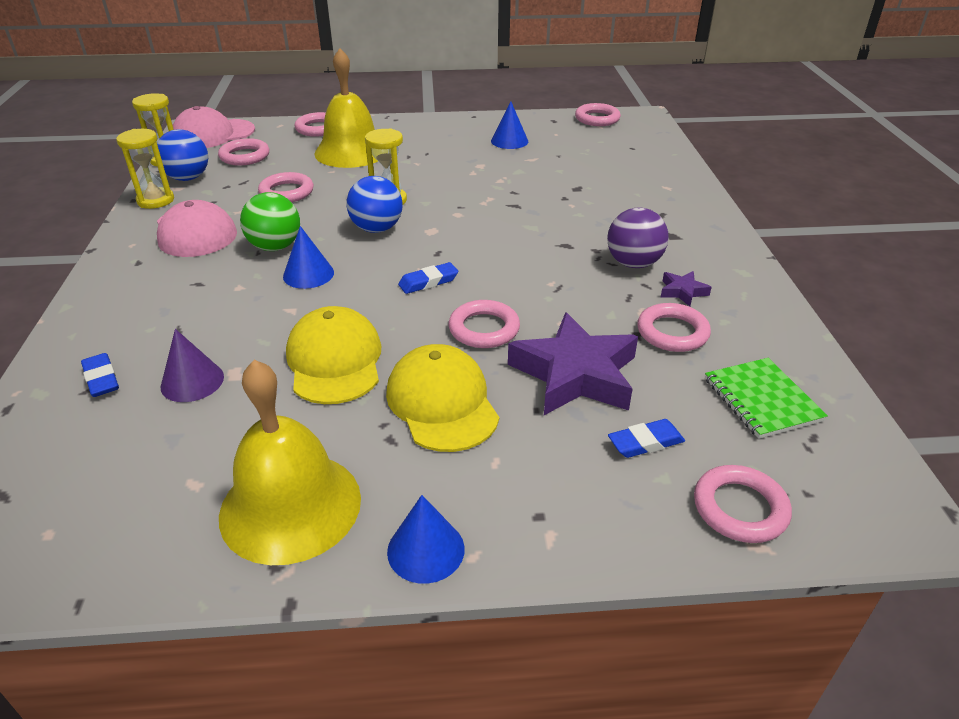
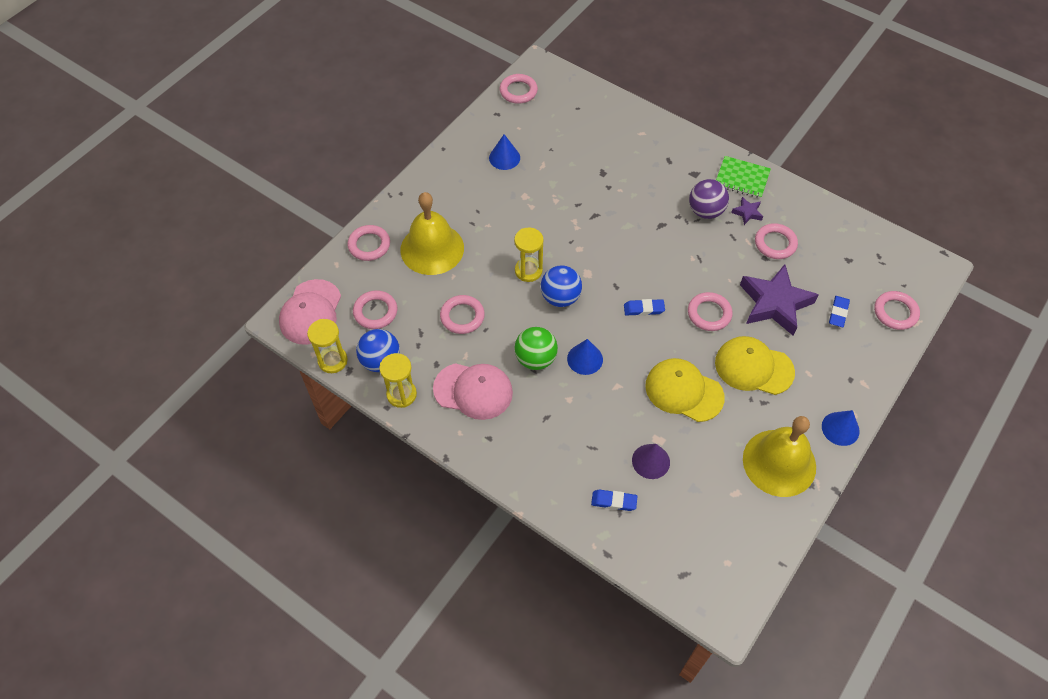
camera: 50 degrees left, 20 degrees up
(428, 282) = (644, 309): blue eraser -> blue eraser turned 75 degrees clockwise
(762, 399) = (845, 252): green notebook -> green notebook (742, 178)

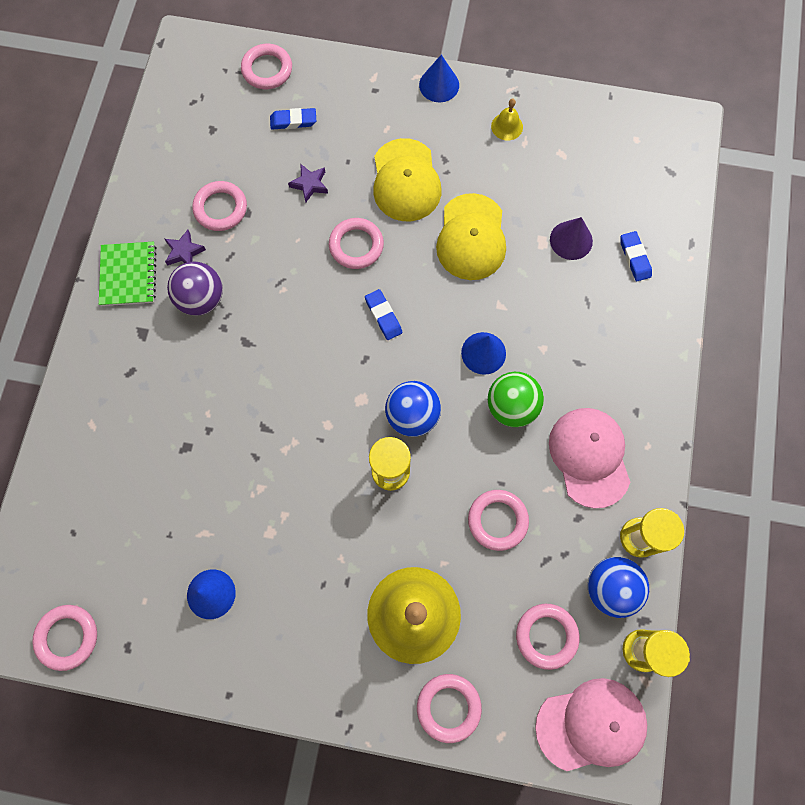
camera: 115 degrees left, 15 degrees up
(775, 303) = (309, 184): purple star -> purple star, size x0.43
(779, 462) = (507, 126): yellow bell -> yellow bell, size x0.41

